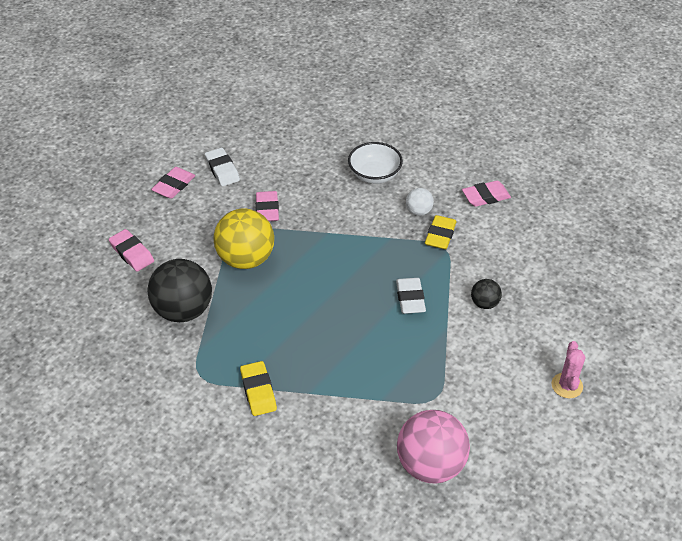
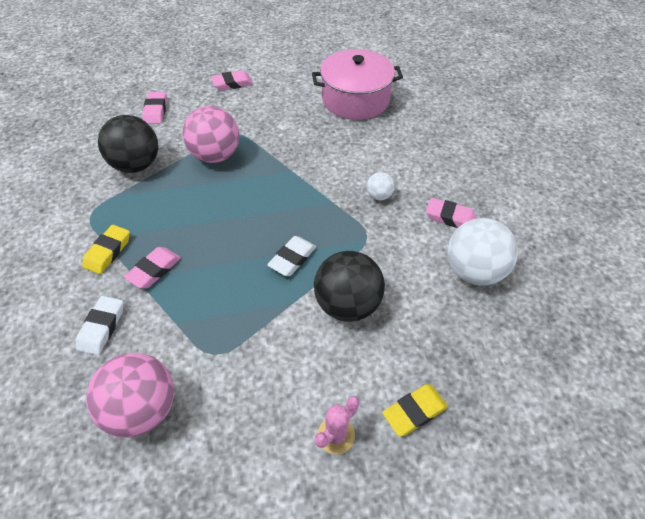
camera: 40 degrees right, 5 degrees up
(222, 170) = (274, 90): white eraser -> white eraser (102, 327)
(246, 259) = (216, 155): yellow ball -> pink ball
(267, 209) = (270, 131): pink eraser -> pink eraser (154, 270)
(307, 139) = (355, 99): none -> pink pot
(374, 175) = (376, 149): white bowl -> none
(440, 235) = (375, 224): yellow eraser -> yellow eraser (414, 411)
(484, 303) = (347, 304): black ball -> black ball, size x2.06
(539, 226) = (473, 271): none -> white ball

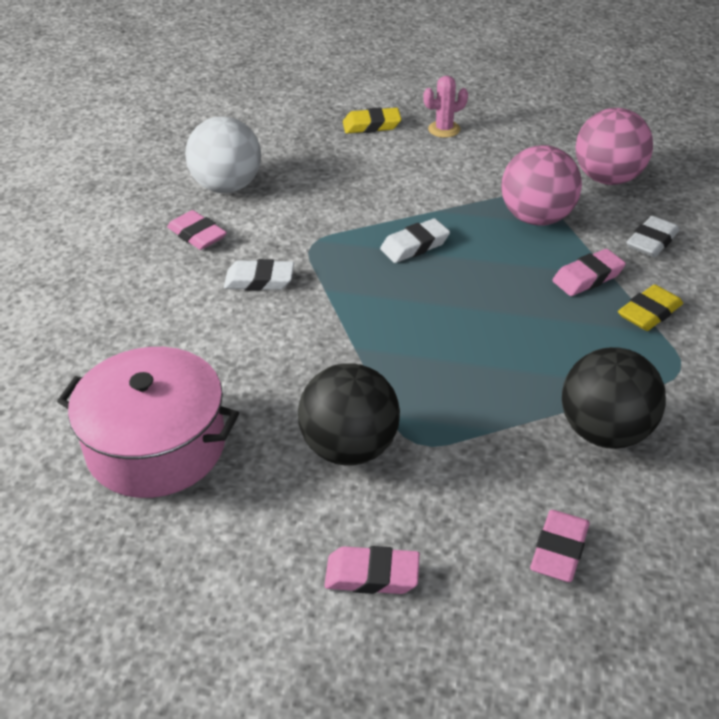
camera: 155 degrees left, 10 degrees down
(216, 155) = (464, 408): pink ball -> pink ball (537, 218)
(347, 304) = (379, 195): black ball -> black ball (350, 448)
(379, 196) = (259, 280): white ball -> white eraser

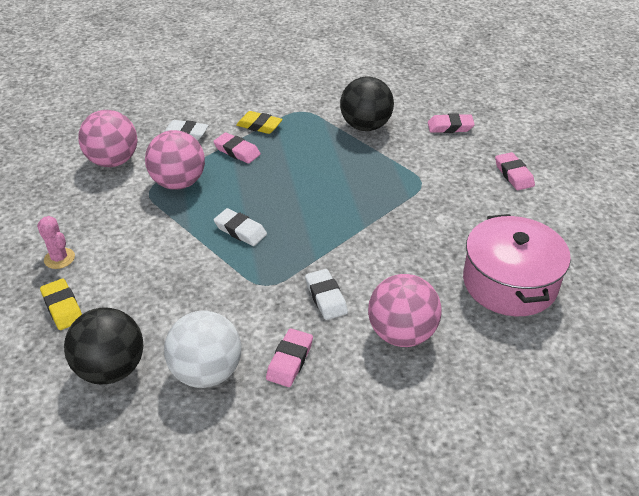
camera: 115 degrees left, 0 degrees up
(163, 319) = (401, 333): none -> pink ball
(350, 448) = (445, 204): black ball -> black ball (111, 369)

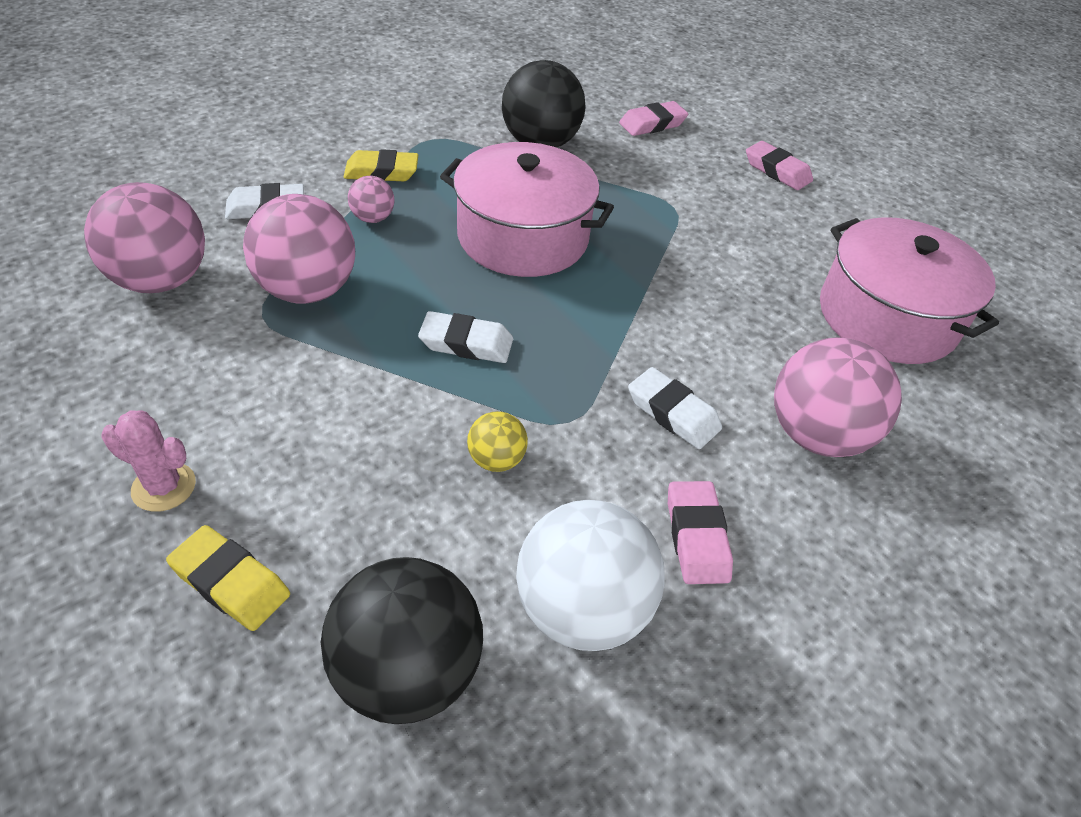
camera: 30 degrees left, 5 degrees up
(214, 292) = (496, 459): none -> yellow ball
(237, 151) = (373, 218): pink eraser -> pink ball
(313, 180) = (523, 237): none -> pink pot

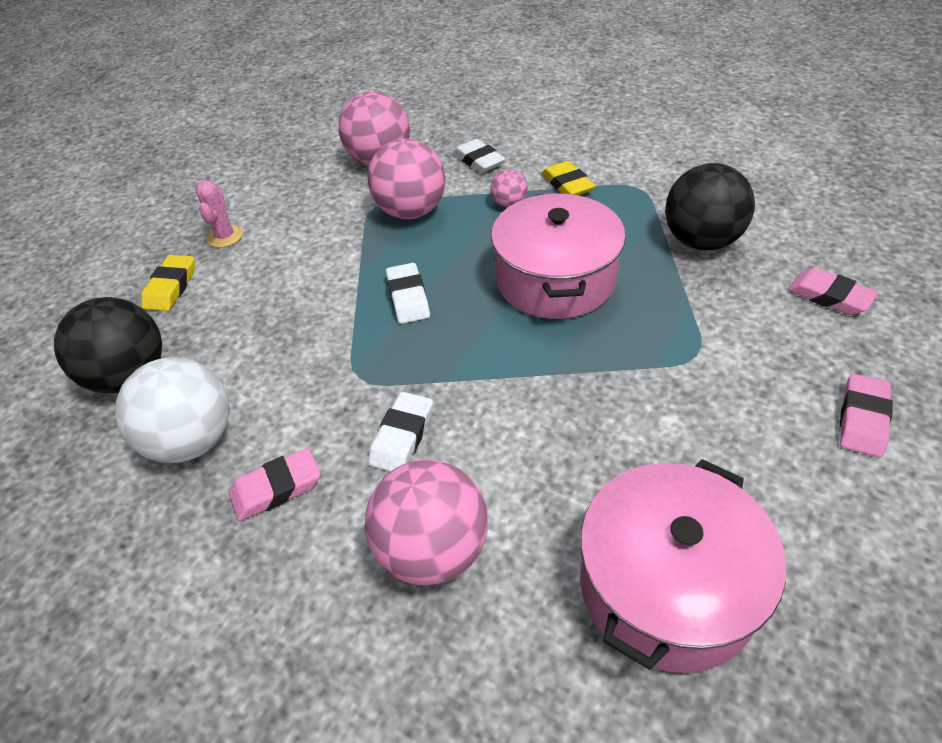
camera: 75 degrees right, 0 degrees up
(496, 459) = (303, 354): yellow ball -> none

